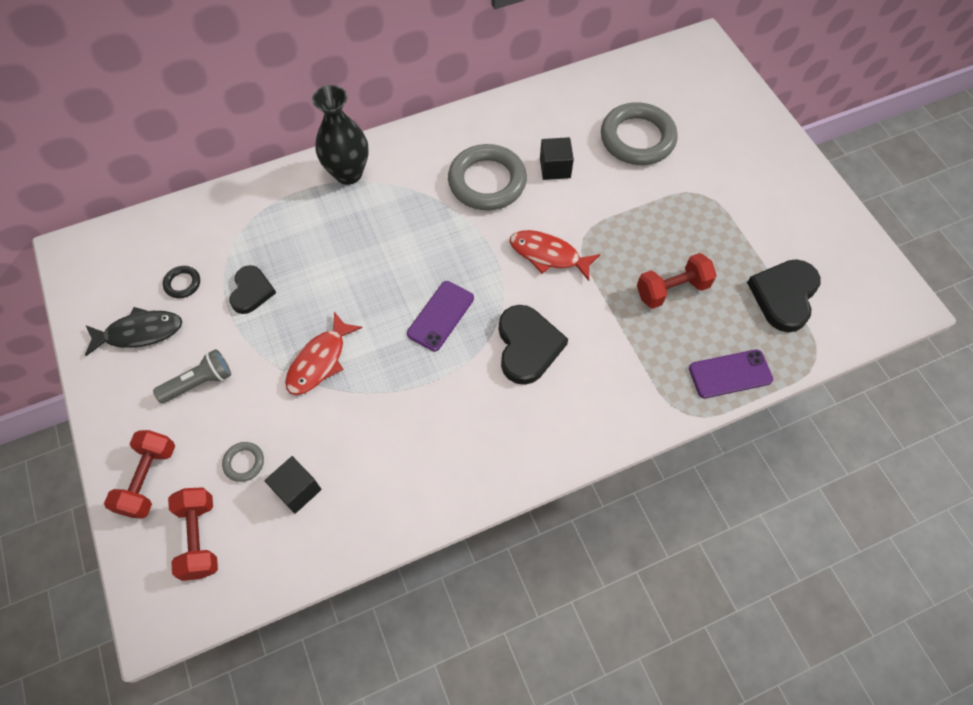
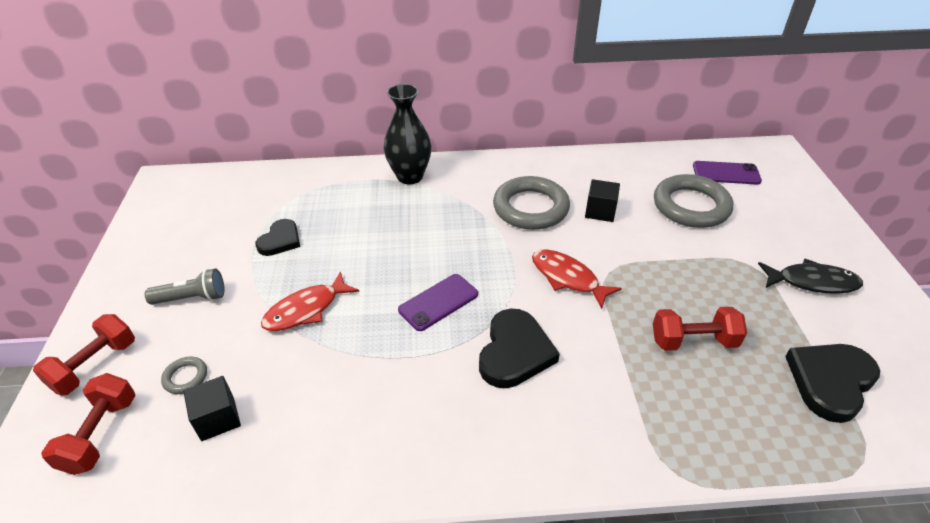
camera: 20 degrees right, 20 degrees down
(140, 332) = (171, 247): black fish -> black fish (812, 282)
(182, 283) = (229, 221): black ring -> none
(730, 374) = (744, 446): purple phone -> purple phone (726, 173)

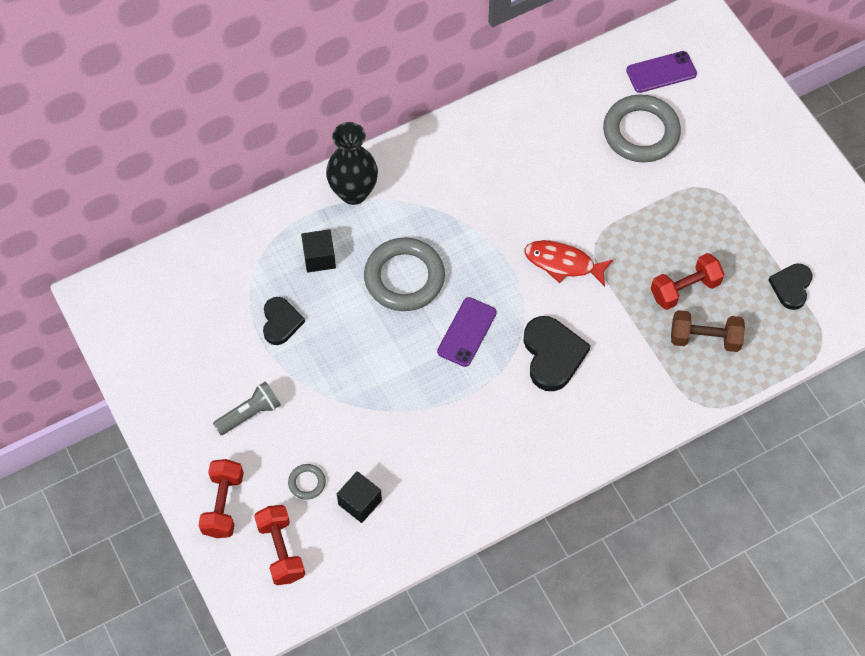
camera: 25 degrees left, 20 degrees up
(306, 310) = (359, 384): red fish -> none
(530, 208) = (494, 191): grey ring -> grey ring (404, 278)
(600, 211) = (560, 171): black cube -> black cube (319, 258)
(702, 398) = (704, 338): none -> brown dumbbell
(812, 282) = (763, 189): black fish -> none
(830, 381) = (791, 287): black heart -> black heart, size x0.65

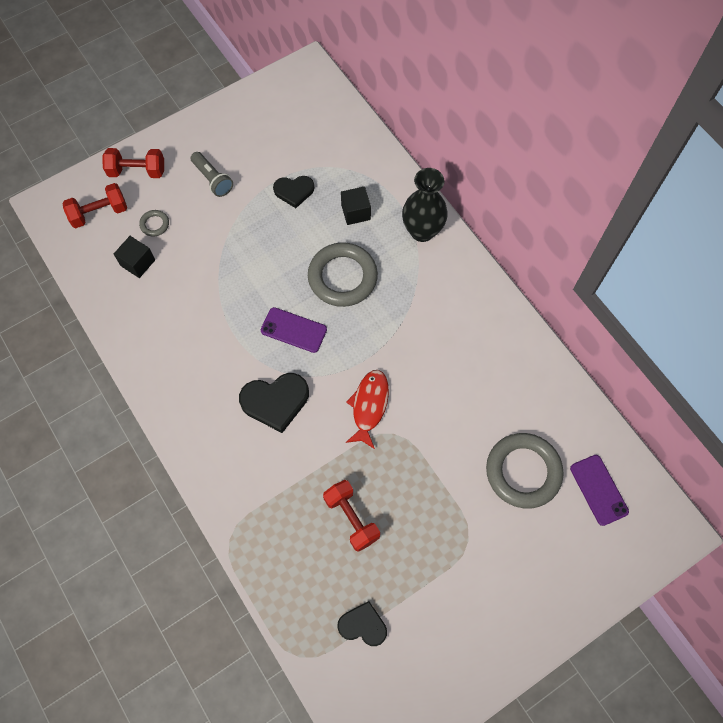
camera: 85 degrees right, 5 degrees up
(704, 338) = (300, 538): brown dumbbell -> none

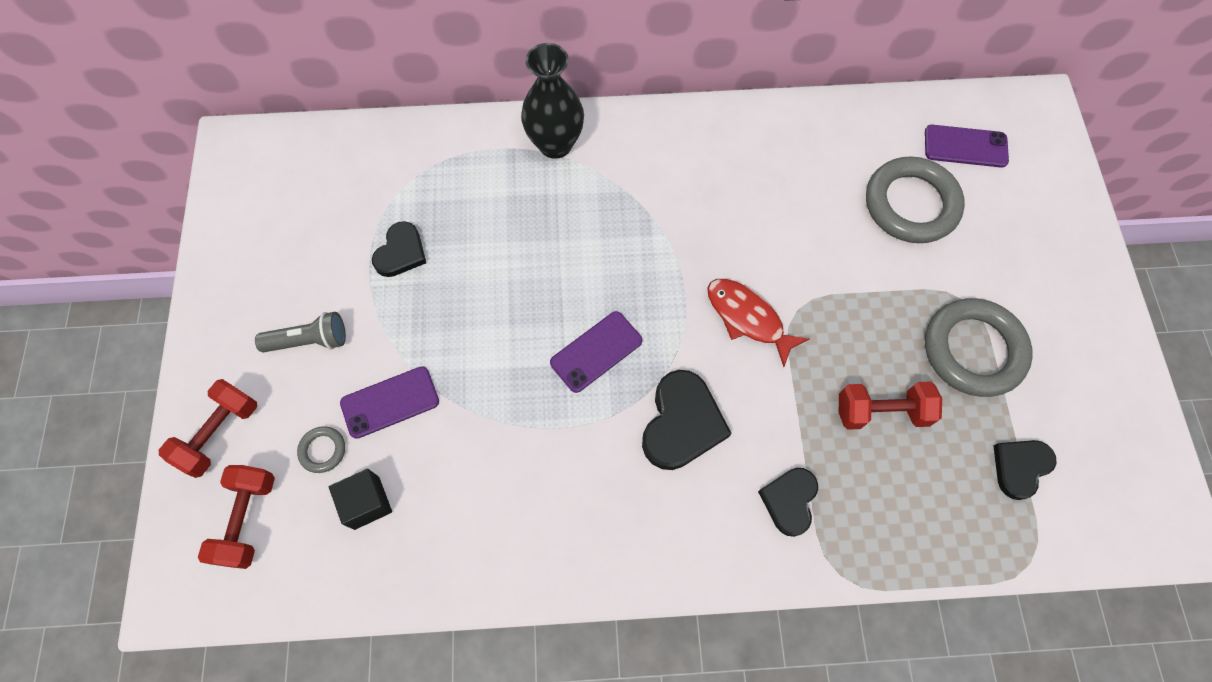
camera: 60 degrees left, 0 degrees up
(200, 240) = (390, 402): none -> purple phone
(260, 488) = (789, 501): none -> black heart
(342, 277) = (559, 259): grey ring -> grey ring (973, 350)
(356, 212) = (480, 199): black cube -> none

